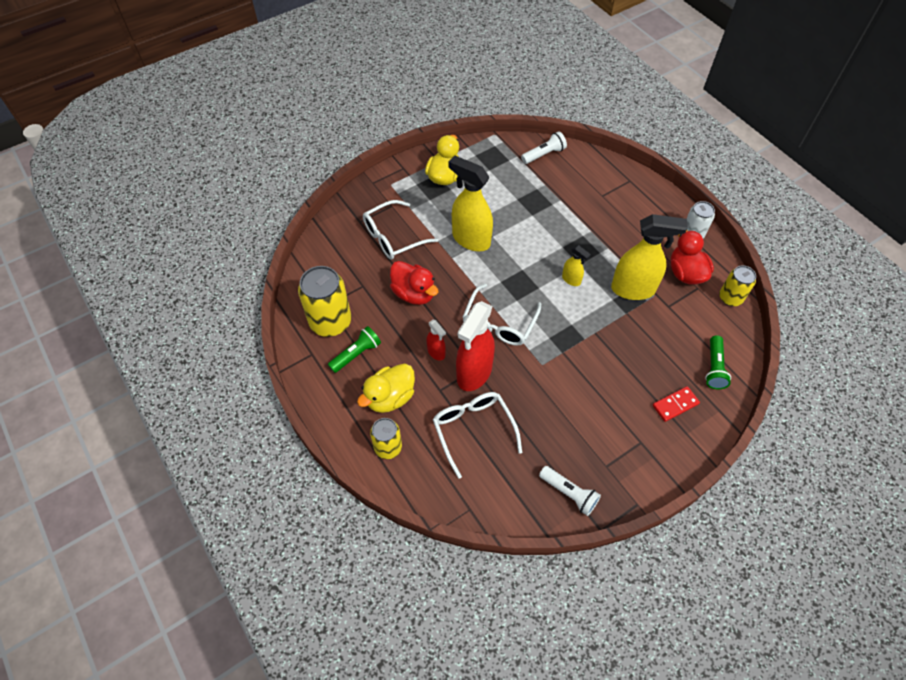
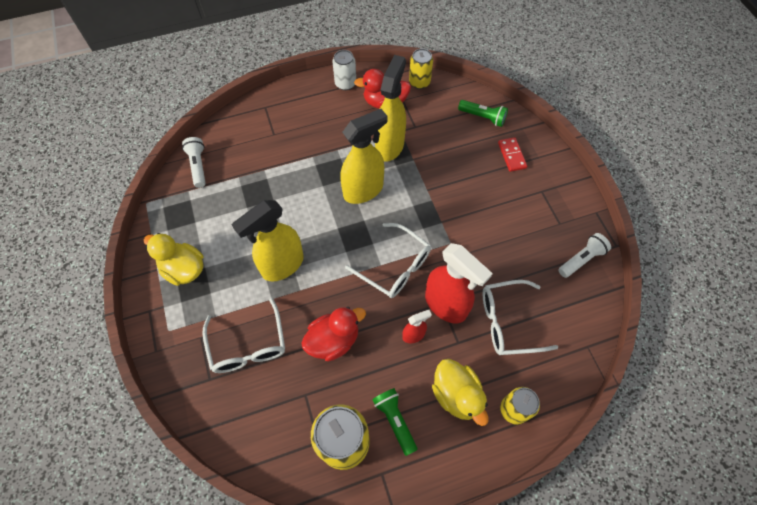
camera: 75 degrees left, 5 degrees up
(571, 280) = (363, 190): yellow spray bottle -> yellow spray bottle, size x2.08

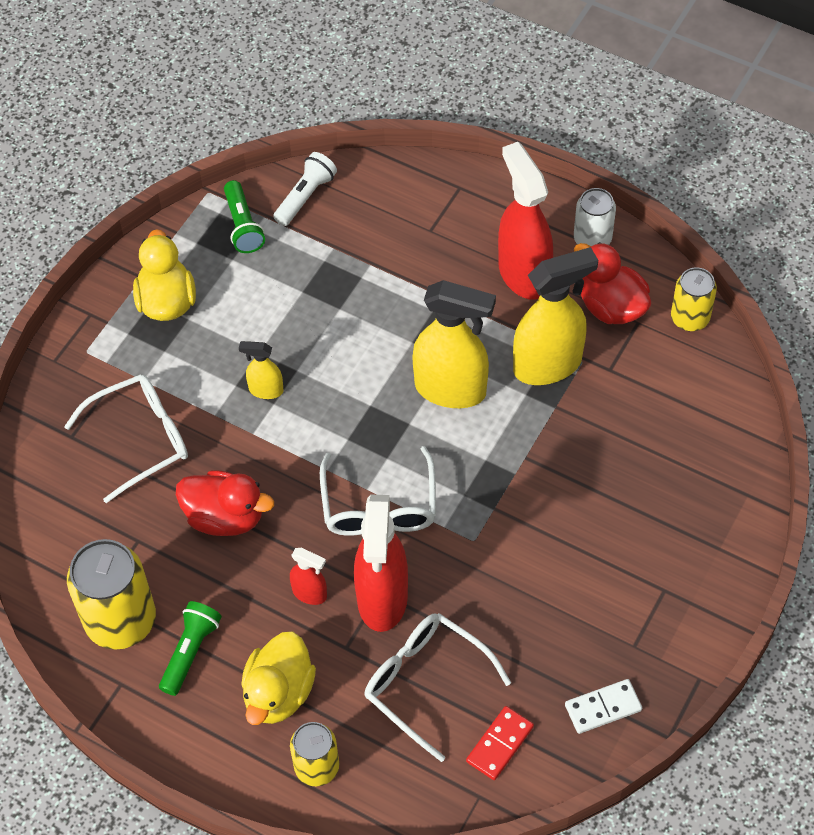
camera: 50 degrees right, 5 degrees down
(248, 345) = (141, 439): white glasses -> white glasses turned 150 degrees counterclockwise
(282, 265) = (265, 390): yellow spray bottle -> yellow spray bottle, size x0.48
(335, 119) = (523, 274): none -> red spray bottle
(483, 117) = (714, 435): green flashlight -> green flashlight (243, 226)
(511, 155) = (685, 514): red domino -> red domino (499, 744)
(581, 259) = (603, 708): white flashlight -> white domino

